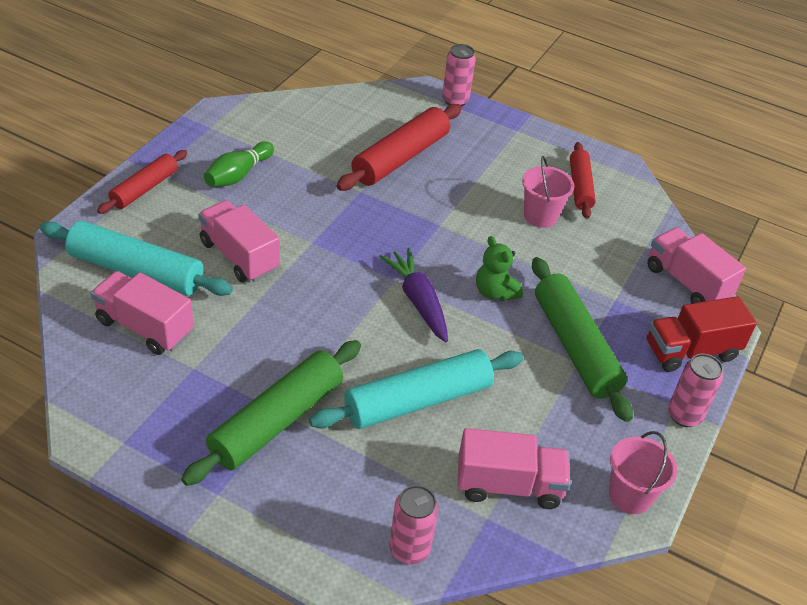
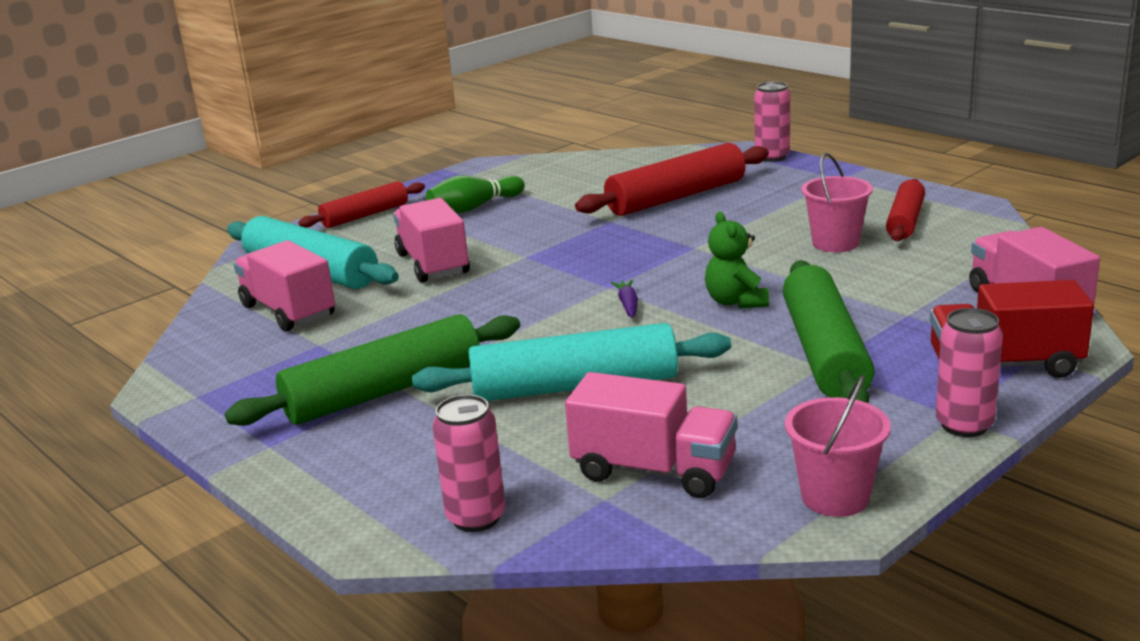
camera: 25 degrees right, 20 degrees down
(418, 301) = (628, 305): purple carrot -> purple carrot, size x0.49

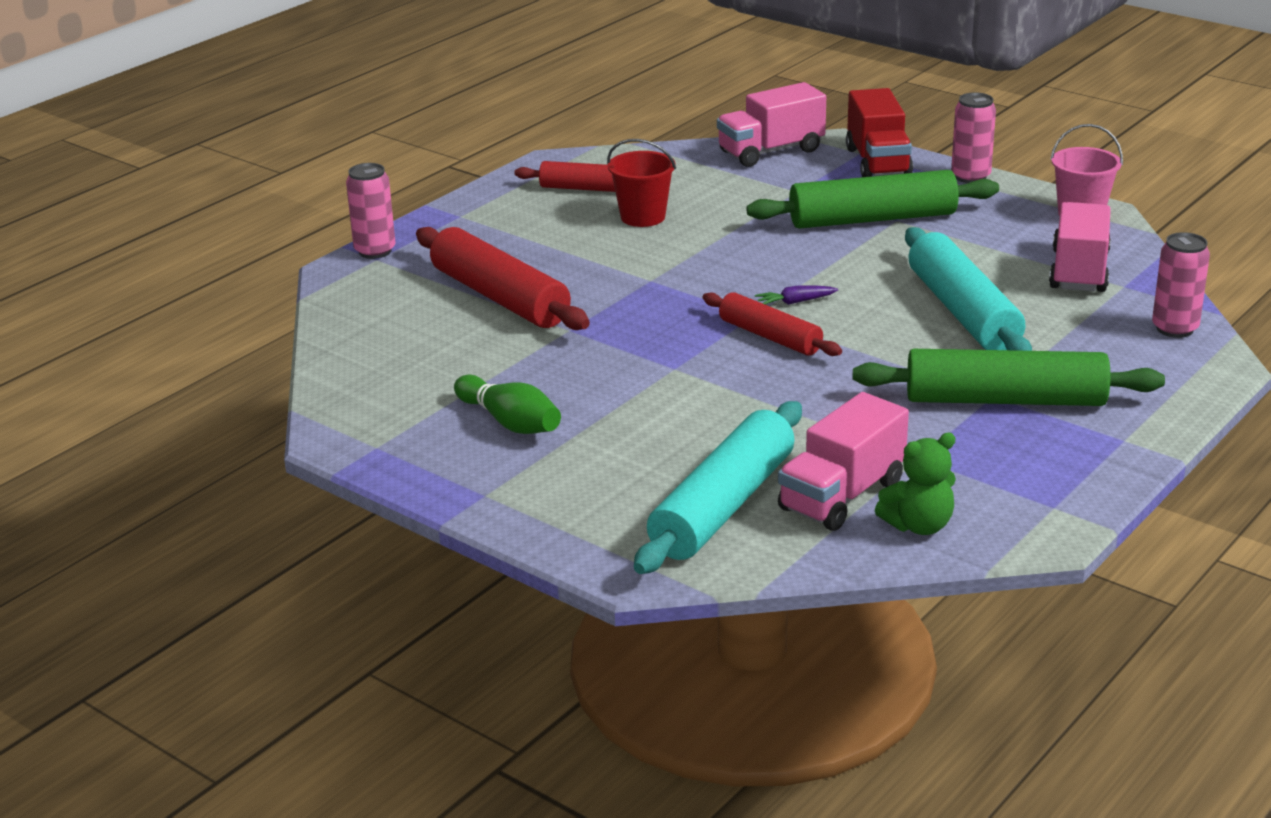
camera: 100 degrees left, 5 degrees up
(365, 215) = (526, 504): red rolling pin -> red rolling pin (770, 337)
(384, 391) = (1005, 400): green rolling pin -> green rolling pin turned 45 degrees counterclockwise
(433, 264) = (698, 422): pink truck -> none
(736, 302) = (781, 255): green teddy bear -> green teddy bear (918, 525)
(835, 243) = (643, 217): pink bucket -> red bucket

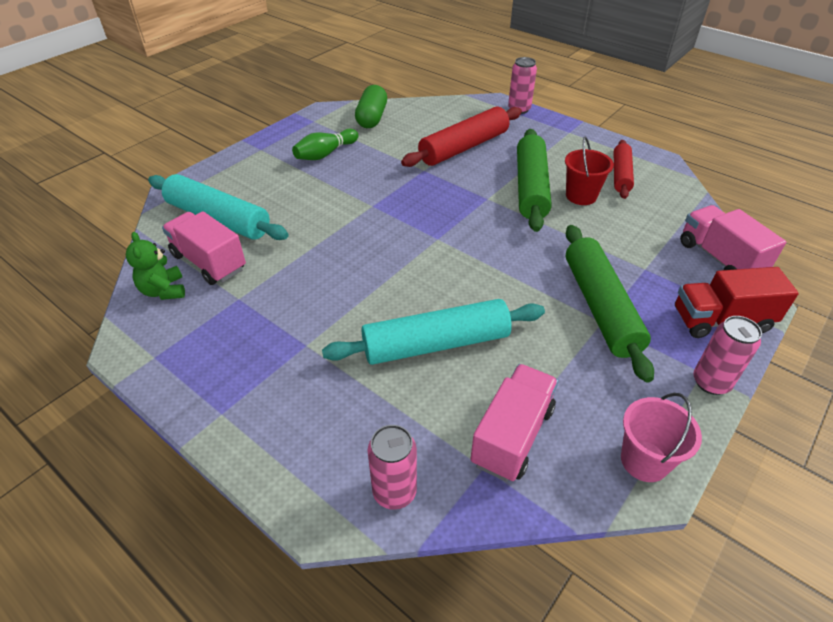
camera: 90 degrees right, 15 degrees up
(377, 385) = (372, 118): none -> green capsule
(770, 337) = (406, 244): red rolling pin -> none
(795, 302) = (455, 257): purple carrot -> none
(1005, 400) = (298, 351): green rolling pin -> green rolling pin (531, 187)
(1079, 271) = (512, 435): pink truck -> pink truck turned 75 degrees counterclockwise

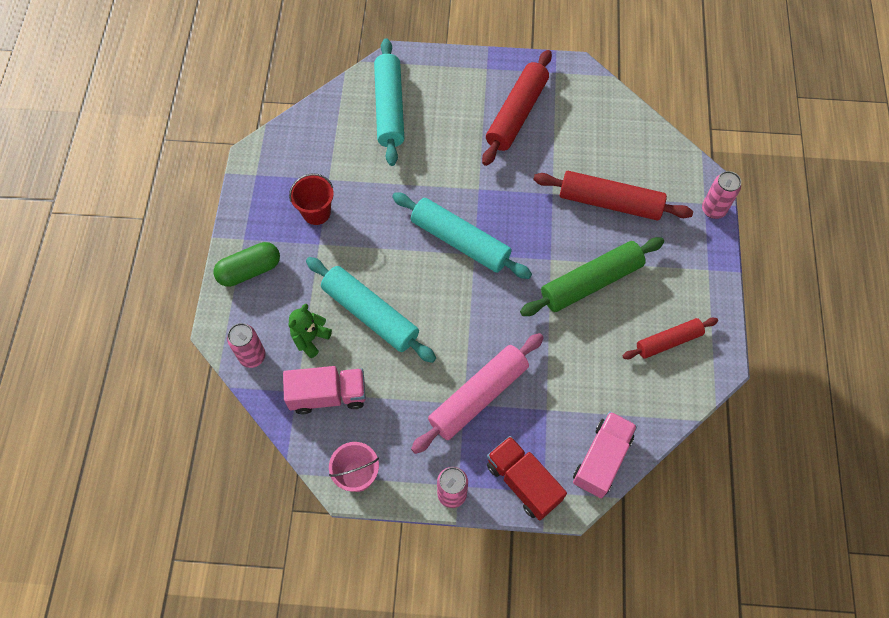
camera: 55 degrees right, 20 degrees up
(164, 291) = (305, 135): green teddy bear -> green teddy bear (310, 338)
(209, 262) = (346, 138): pink truck -> none
(325, 154) = (517, 114): green bowling pin -> red rolling pin
(372, 118) = (596, 109): green capsule -> green capsule (249, 270)
(415, 240) = (460, 241): none -> turquoise rolling pin
(581, 196) = (609, 324): red bucket -> red bucket (316, 212)
(600, 307) = (478, 396): green rolling pin -> pink rolling pin

